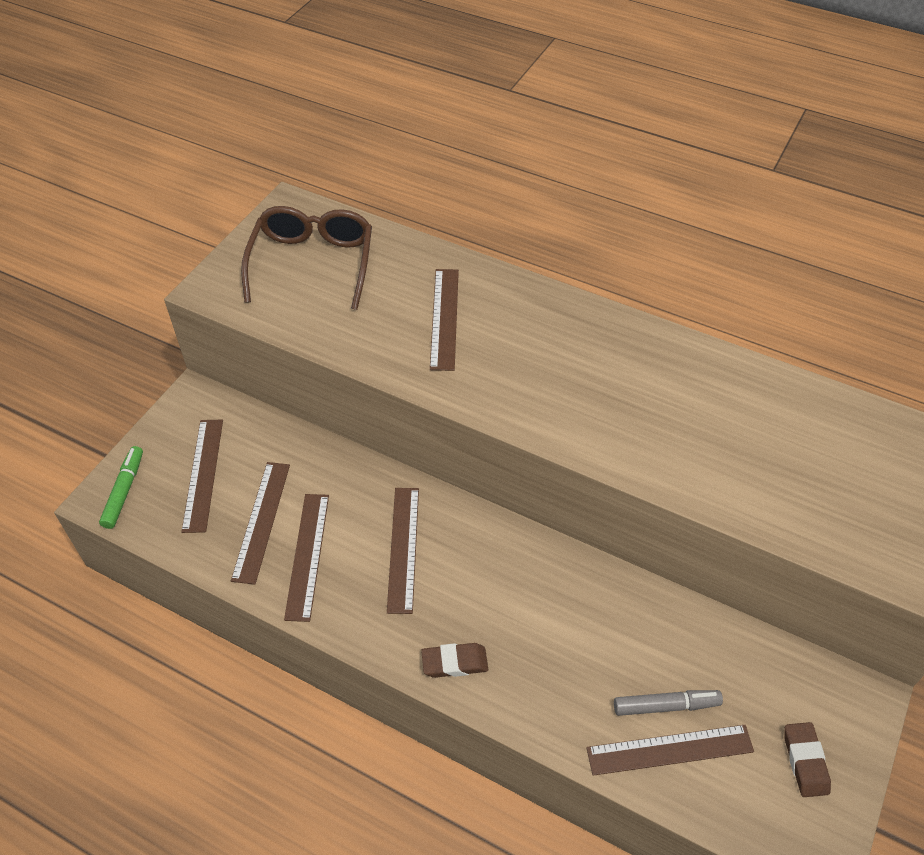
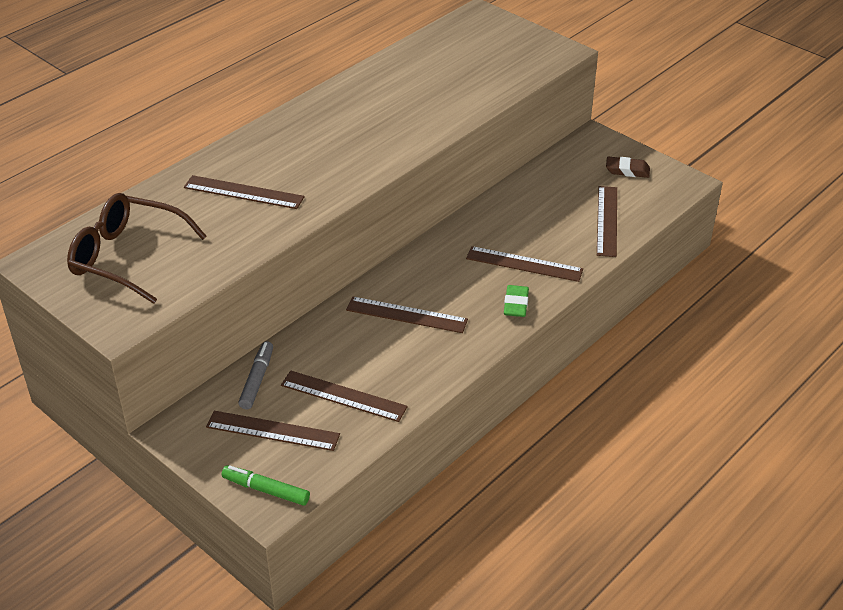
camera: 75 degrees left, 10 degrees down
(307, 555) = (391, 371): brown ruler -> brown ruler (524, 264)
(454, 663) = (516, 304): brown eraser -> green eraser
(665, 705) = (576, 215): grey marker -> grey marker (257, 380)

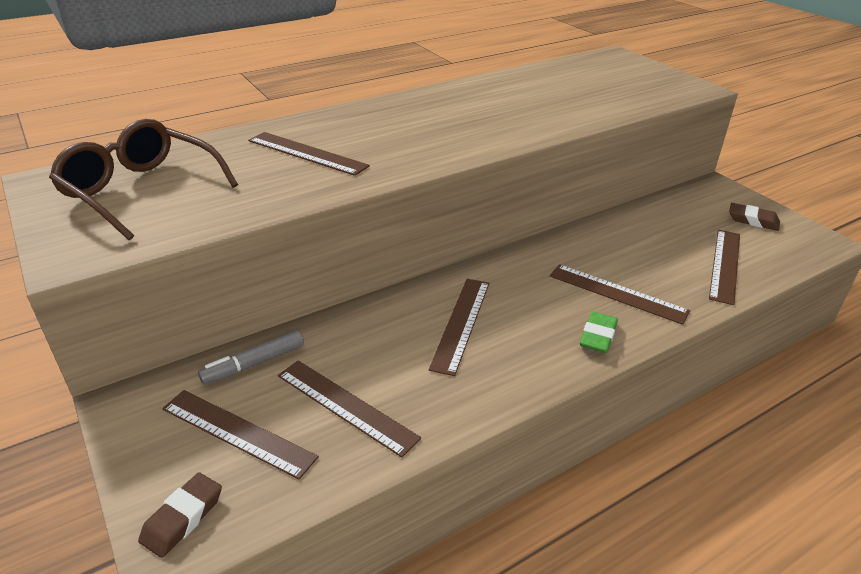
camera: 15 degrees right, 5 degrees down
(257, 380) = (254, 363): grey marker -> grey marker turned 150 degrees counterclockwise
(266, 490) = (183, 518): green marker -> brown eraser
(406, 315) = (461, 323): brown ruler -> brown ruler turned 75 degrees clockwise

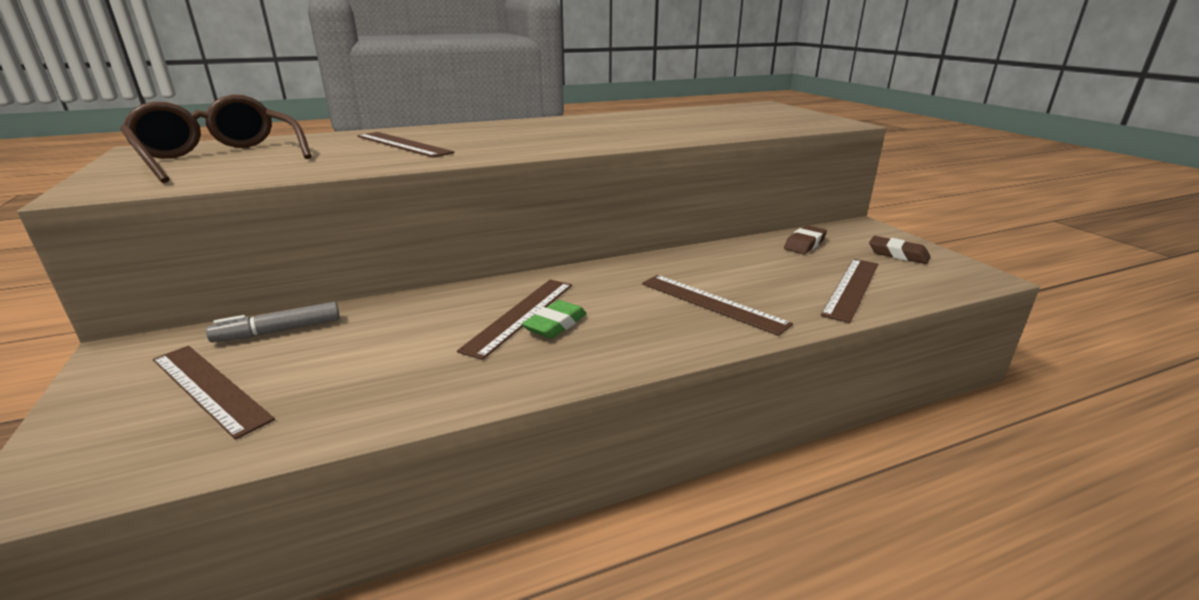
camera: 10 degrees right, 10 degrees down
(183, 518) = (76, 463): brown eraser -> brown eraser (804, 244)
(346, 405) = (344, 375): brown ruler -> none
(598, 336) = (670, 338): green eraser -> green eraser (555, 325)

